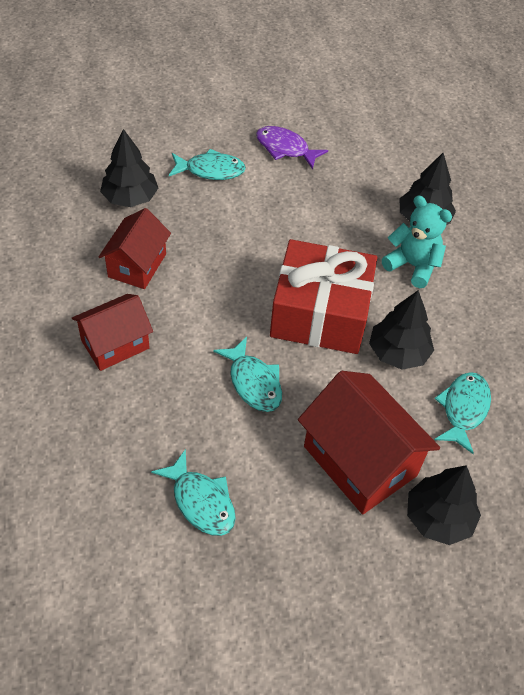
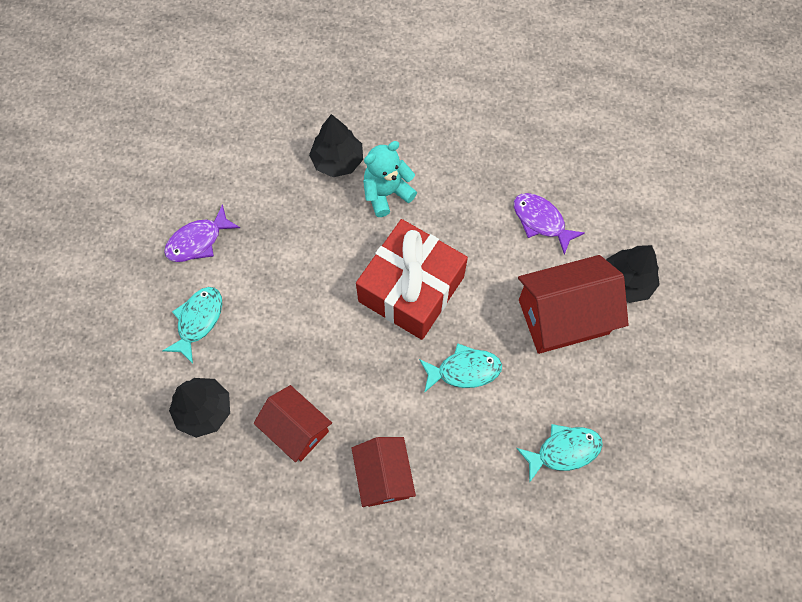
camera: 65 degrees left, 15 degrees up
(398, 352) = (472, 245): black tree -> none
(463, 409) = (541, 221): turquoise fish -> purple fish

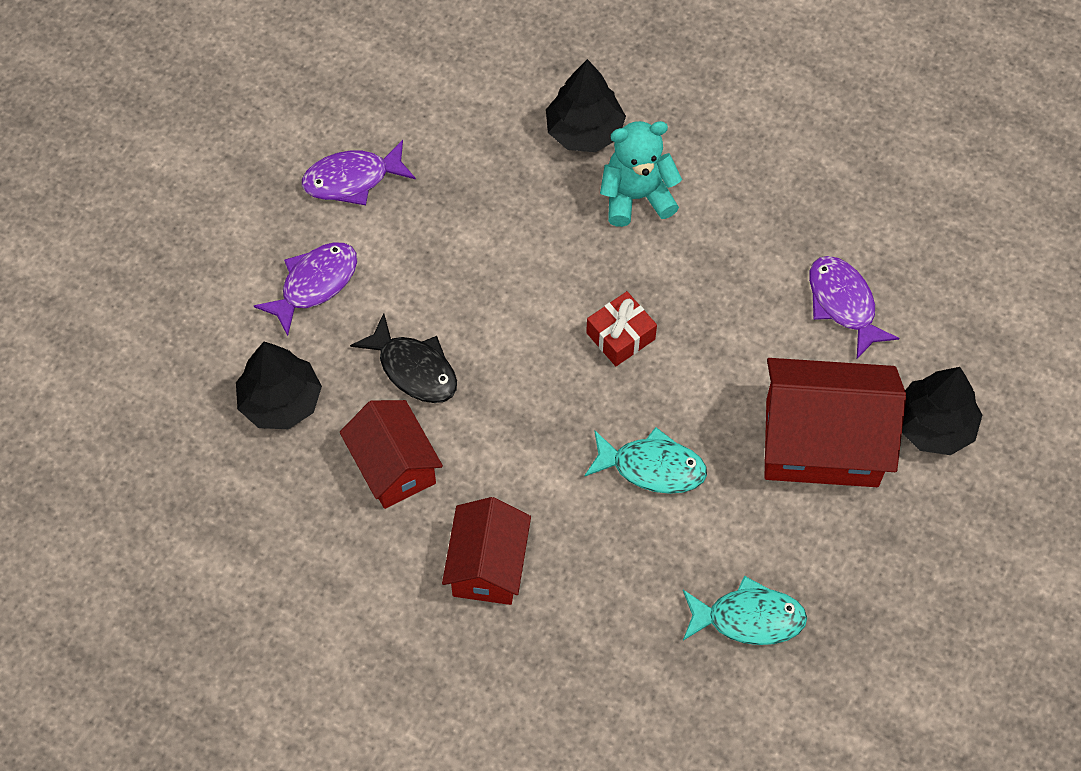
camera: 20 degrees right, 5 degrees down
(198, 321) = (314, 284): turquoise fish -> purple fish
(285, 357) = (414, 369): none -> black fish
(411, 289) = (620, 336): red gift -> red gift, size x0.43

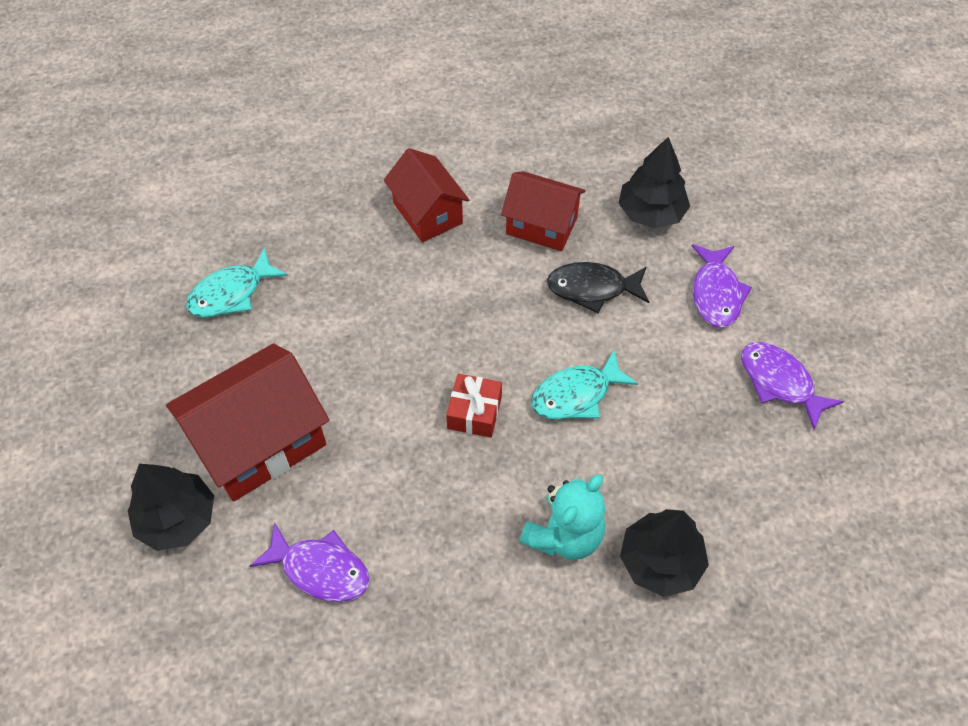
camera: 140 degrees right, 5 degrees down
(352, 179) = (779, 382): purple fish -> purple fish turned 75 degrees counterclockwise
(652, 467) = (372, 339): turquoise fish -> turquoise fish (576, 394)

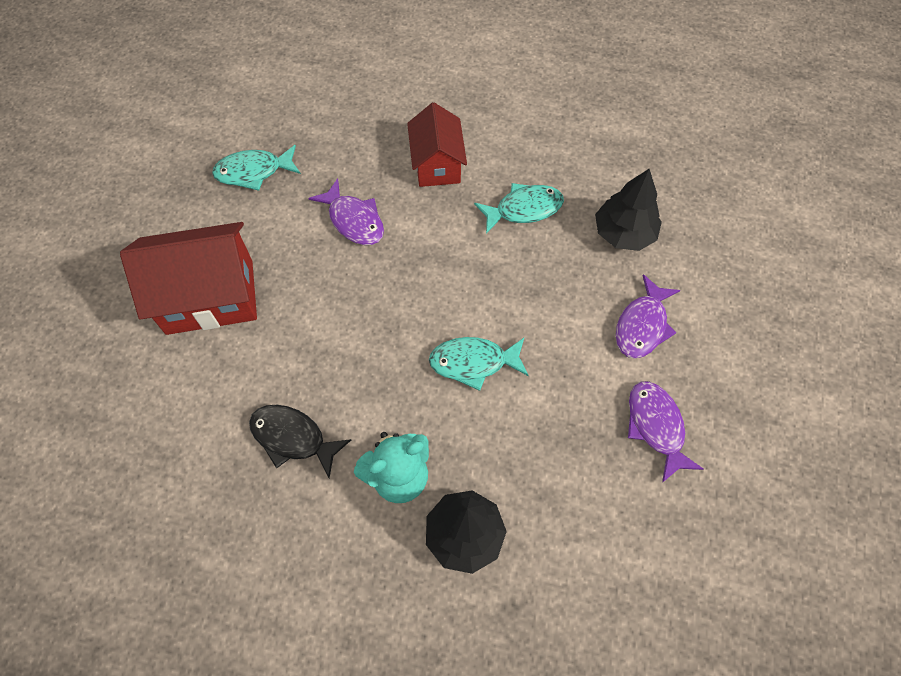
camera: 25 degrees right, 5 degrees up
(177, 518) = (120, 330): black tree -> none
(320, 569) = (198, 416): purple fish -> purple fish (354, 220)
(474, 412) = (383, 342): red gift -> none
(541, 225) = (524, 209): red house -> turquoise fish
(592, 288) = (537, 279): black fish -> black fish (293, 438)

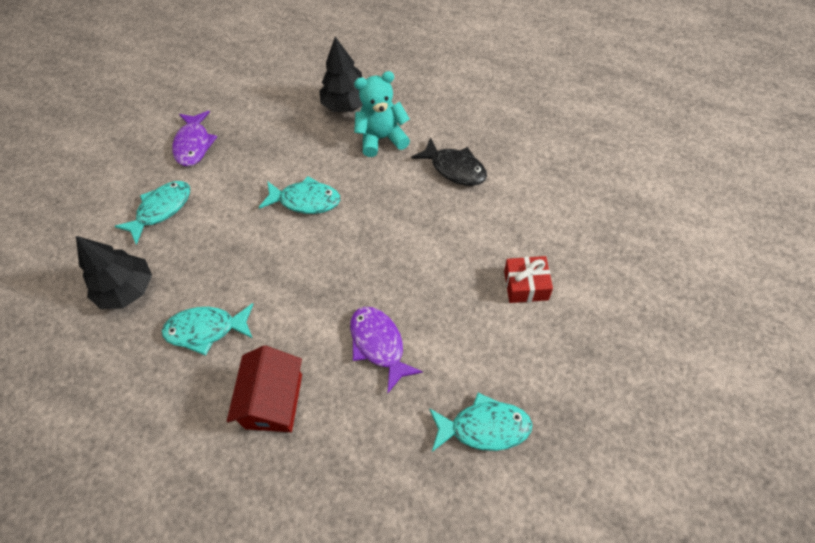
camera: 165 degrees left, 5 degrees down
(210, 296) = (526, 285): red house -> red gift
(642, 325) = (161, 210): purple fish -> turquoise fish

